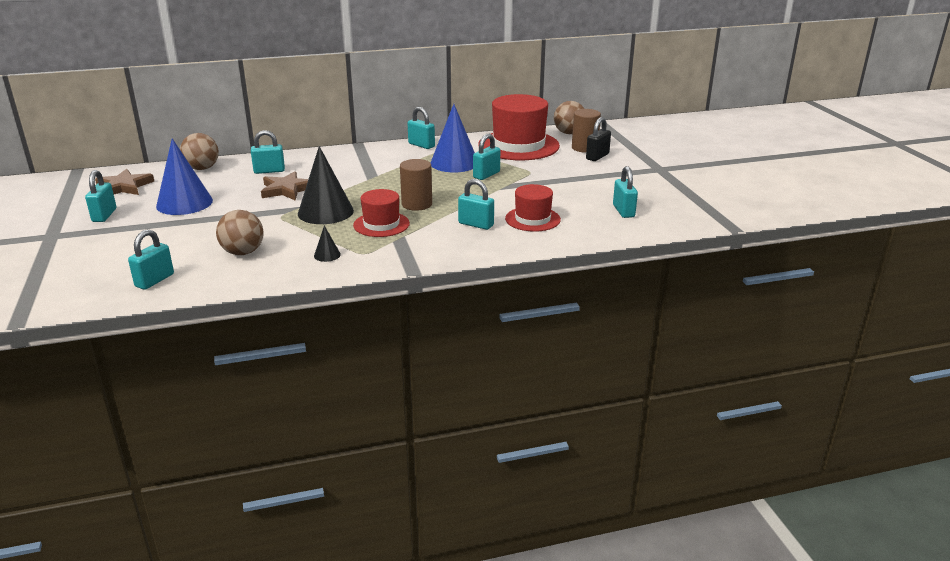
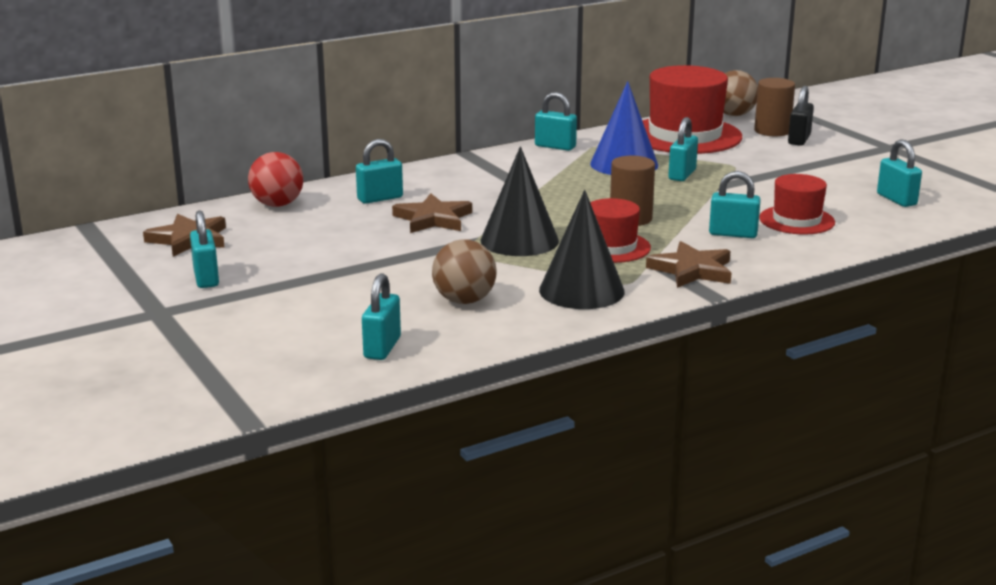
camera: 15 degrees left, 5 degrees down
(184, 203) = (306, 250): blue cone -> none
(202, 168) = (277, 204): brown ball -> red ball
(327, 255) = (581, 290): black cone -> black cone, size x2.32
(418, 249) = (692, 270): none -> brown star

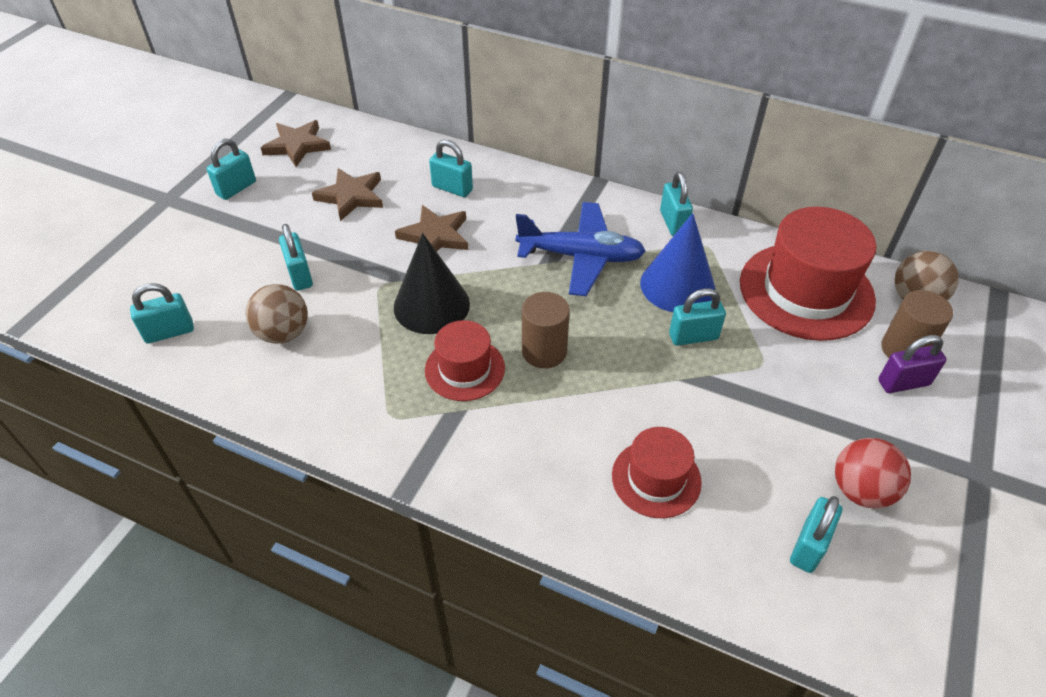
camera: 55 degrees right, 25 degrees up
(277, 204) = (394, 148): red ball -> red ball (861, 490)
(545, 181) = (581, 257): none -> blue plane
(581, 290) = (352, 394): black cone -> none
(692, 270) = (455, 449): brown star -> brown star (351, 196)
(733, 234) = (571, 442): turquoise padlock -> turquoise padlock (300, 275)
(799, 140) = (903, 383): black padlock -> purple padlock

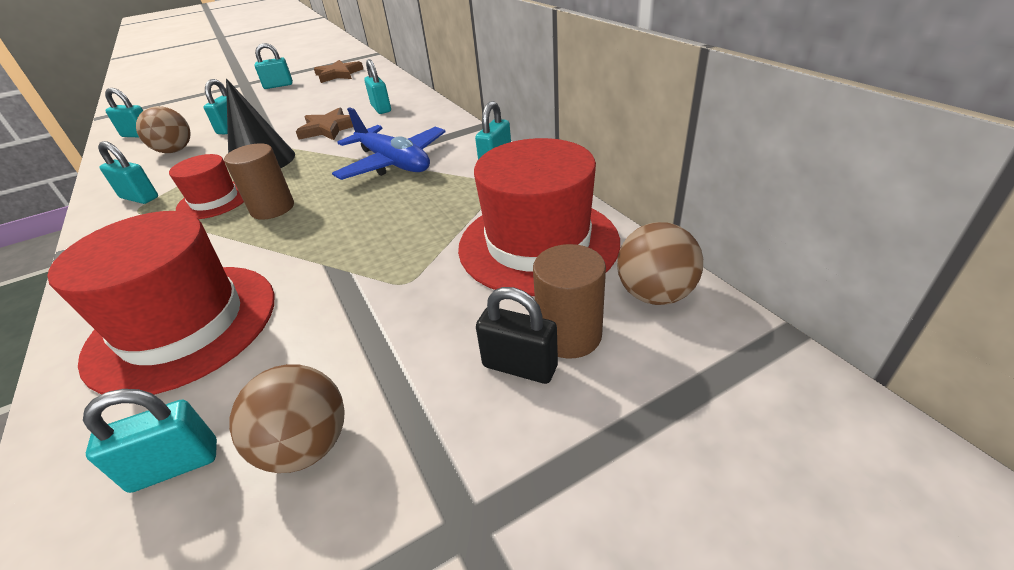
camera: 40 degrees right, 10 degrees down
(351, 196) = (322, 100): brown star -> none
(656, 478) = (183, 325): red hat -> red hat, size x1.79
(677, 285) = (431, 201): blue cone -> none
(693, 336) = (384, 239): turquoise padlock -> turquoise padlock (139, 198)
(861, 490) = (307, 446): red ball -> brown ball
(903, 383) = (520, 366): purple padlock -> black padlock

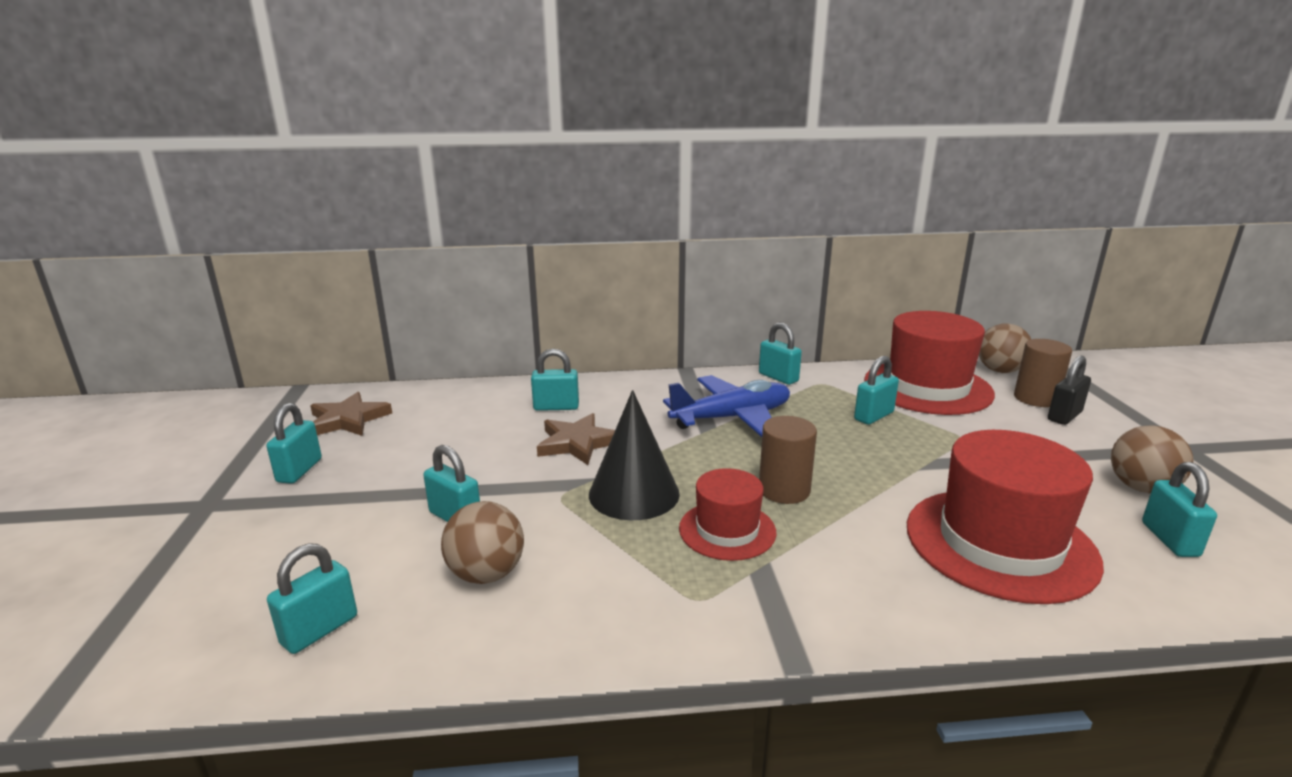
camera: 70 degrees left, 15 degrees down
(139, 198) = (657, 599): turquoise padlock -> turquoise padlock (873, 416)

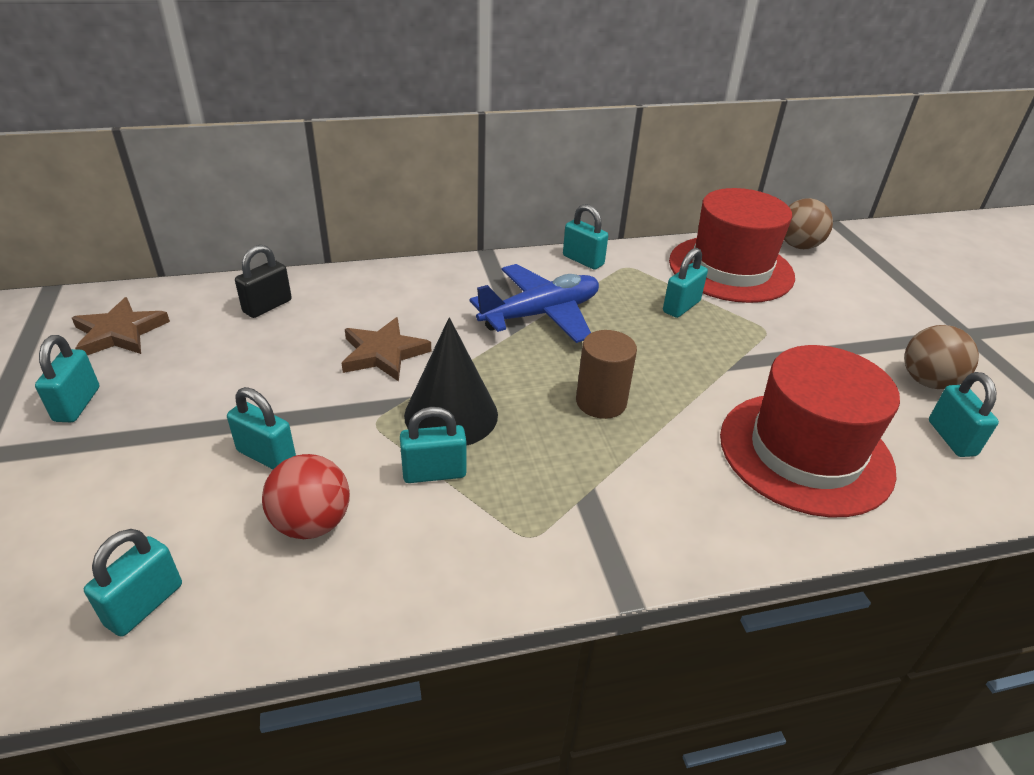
camera: 10 degrees left, 15 degrees up
(486, 574) = (312, 523): brown ball -> red ball
(556, 407) = (353, 307): turquoise padlock -> turquoise padlock (434, 473)
(727, 530) = (550, 453): red hat -> none
(1036, 398) = (832, 279): brown cylinder -> none
(1064, 416) = (859, 300): black padlock -> black padlock (267, 306)

